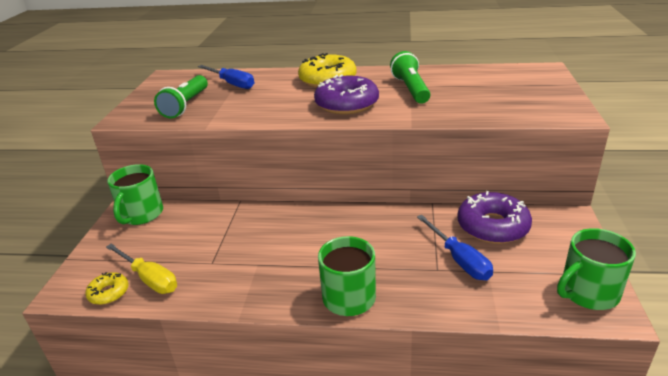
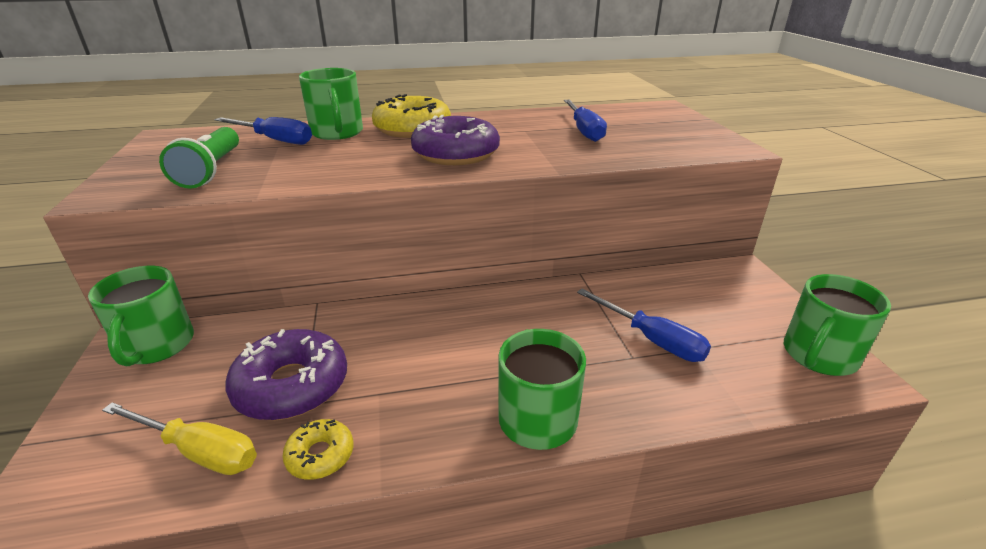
camera: 20 degrees left, 0 degrees up
(109, 293) = (124, 493): yellow donut -> yellow donut (320, 455)
(274, 80) = (337, 132): none -> green mug
(410, 89) = (527, 133): green flashlight -> none
(457, 90) = (584, 131): none -> blue screwdriver
(492, 226) = (666, 292): purple donut -> purple donut (292, 385)

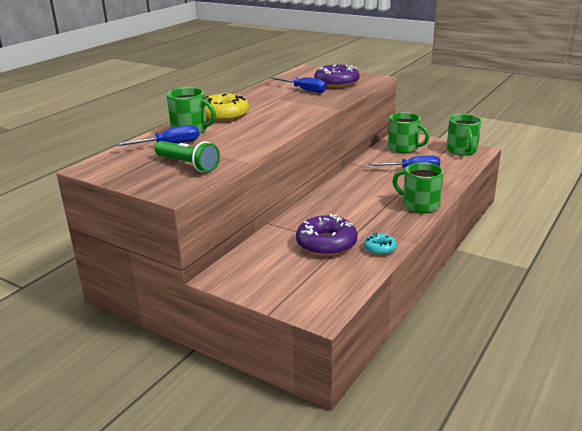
camera: 45 degrees left, 5 degrees down
(157, 345) = (236, 269): green mug -> green mug (404, 148)
(198, 451) = (339, 272): yellow screwdriver -> none
(320, 455) = (380, 248): yellow donut -> turquoise donut
(456, 154) = (279, 117): purple donut -> purple donut (336, 83)

